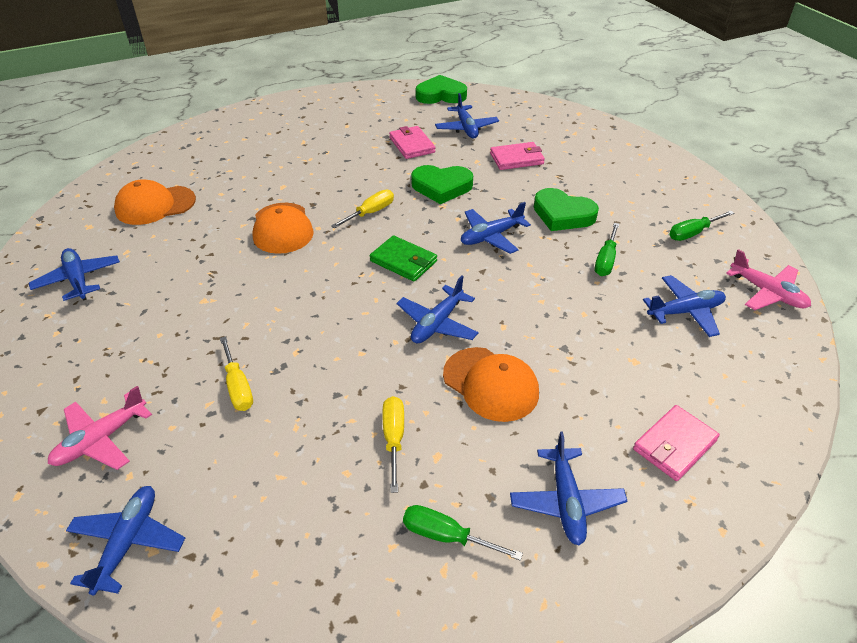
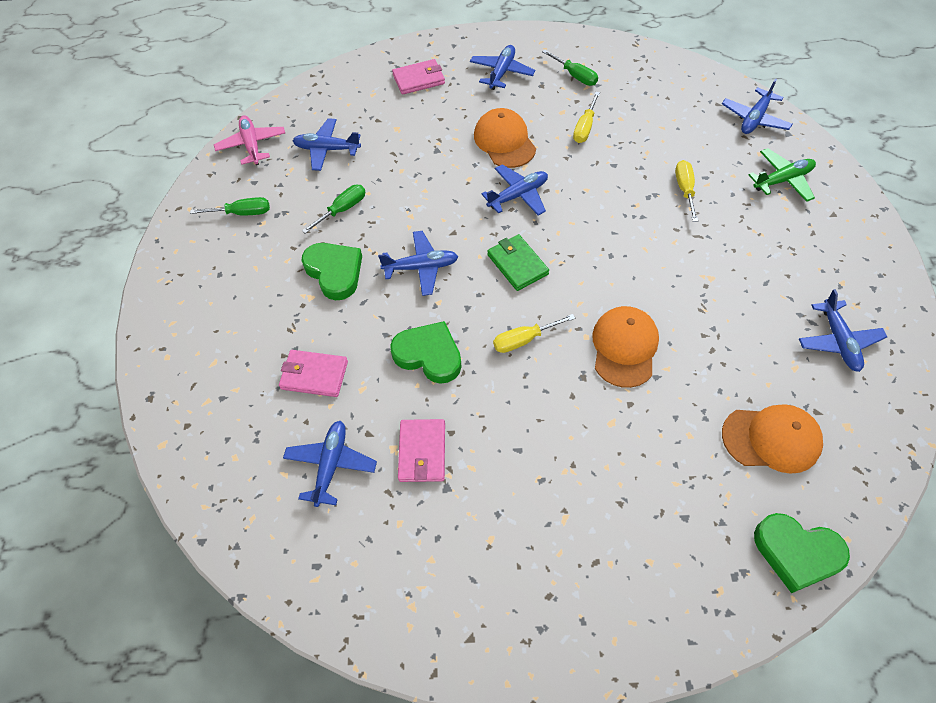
camera: 155 degrees left, 15 degrees up
(101, 439) = (782, 180): pink plane -> green plane
(441, 95) = (311, 577): green heart -> green heart (797, 553)

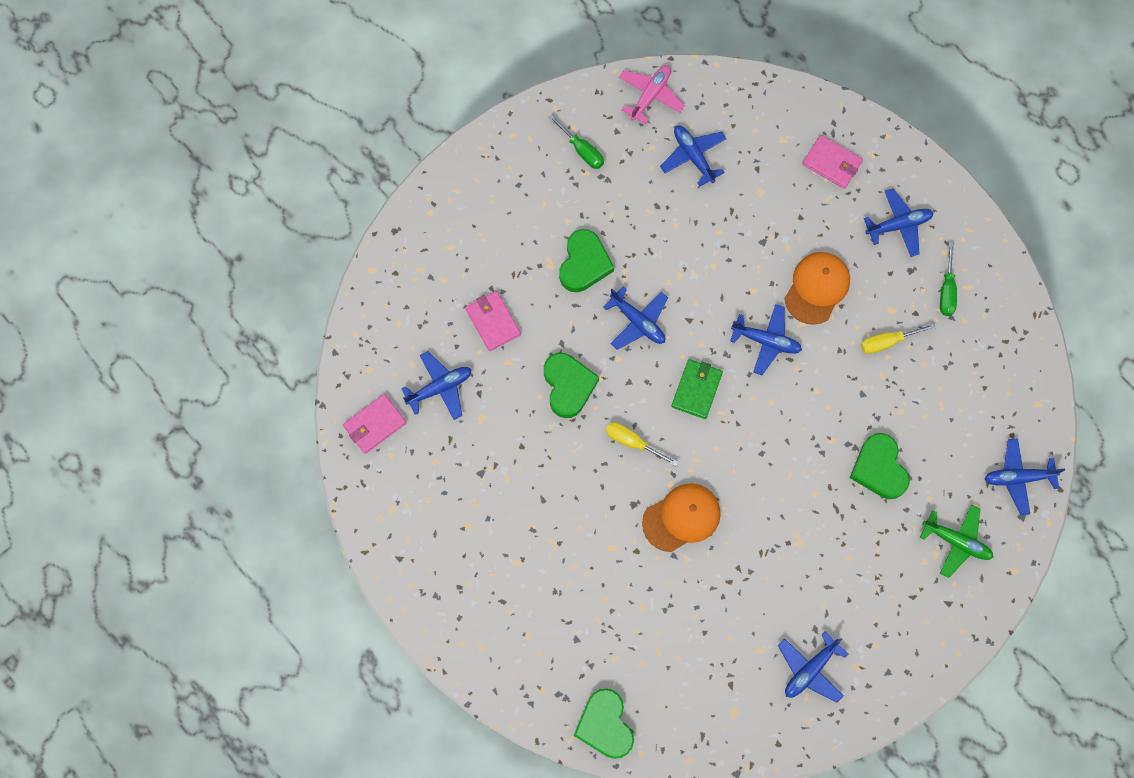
camera: 50 degrees right, 15 degrees up
(342, 210) = (644, 220): green screwdriver -> none
(422, 452) = (493, 438): pink wallet -> pink wallet (375, 425)
(684, 190) = (879, 468): yellow screwdriver -> green heart
(771, 439) = (682, 664): orange cap -> none

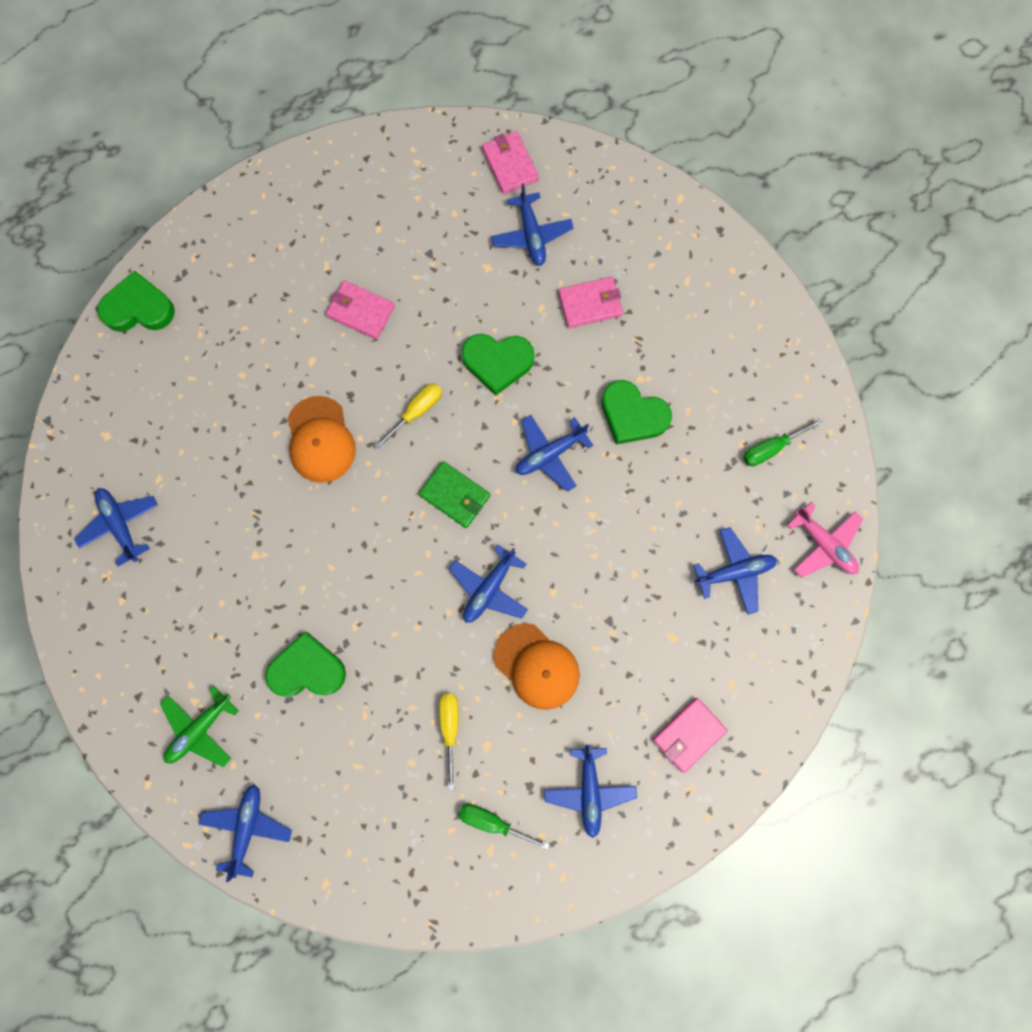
camera: 105 degrees right, 5 degrees up
(553, 518) = (360, 311): none -> pink wallet

